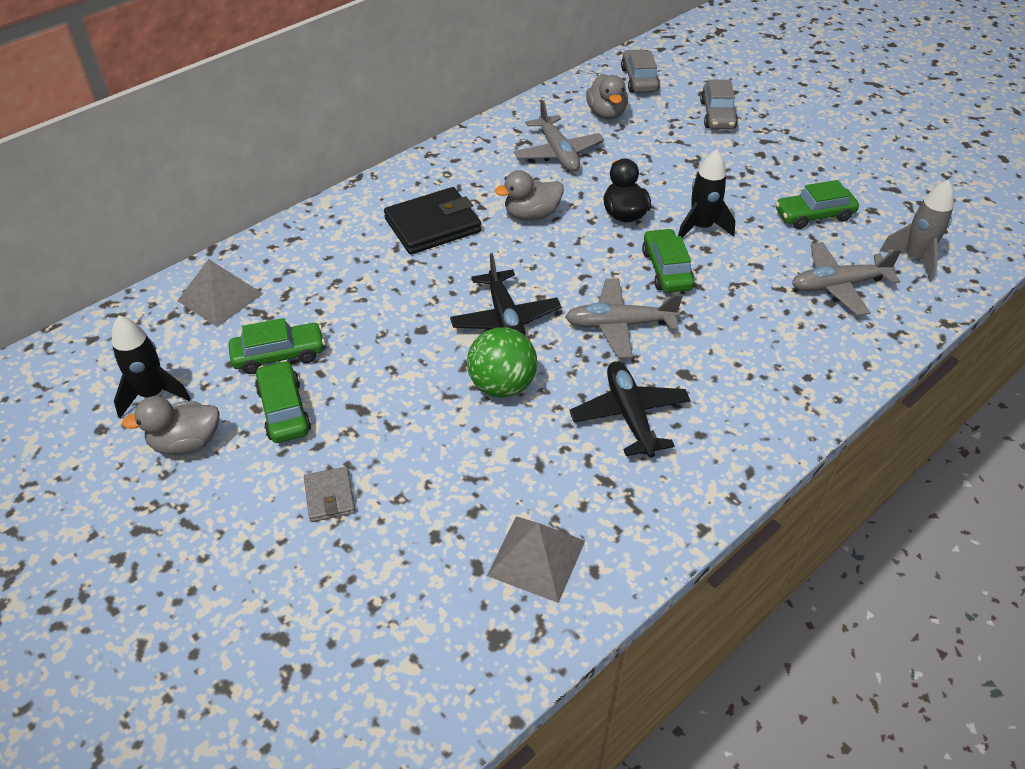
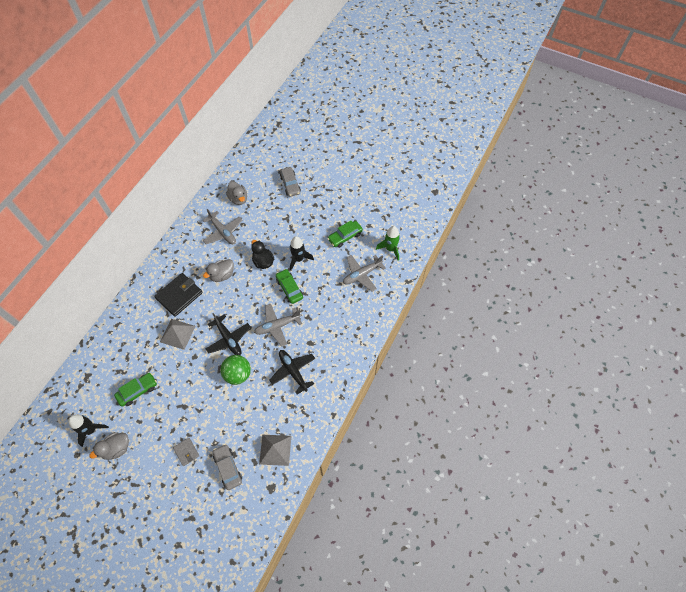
camera: 20 degrees left, 15 degrees up
(220, 297) = (98, 369): grey pyramid -> grey pyramid (177, 334)
(284, 410) = (151, 418): green car -> none
(639, 80) = (248, 170): grey car -> grey car (228, 468)
(915, 258) = (390, 249): grey rocket -> green rocket

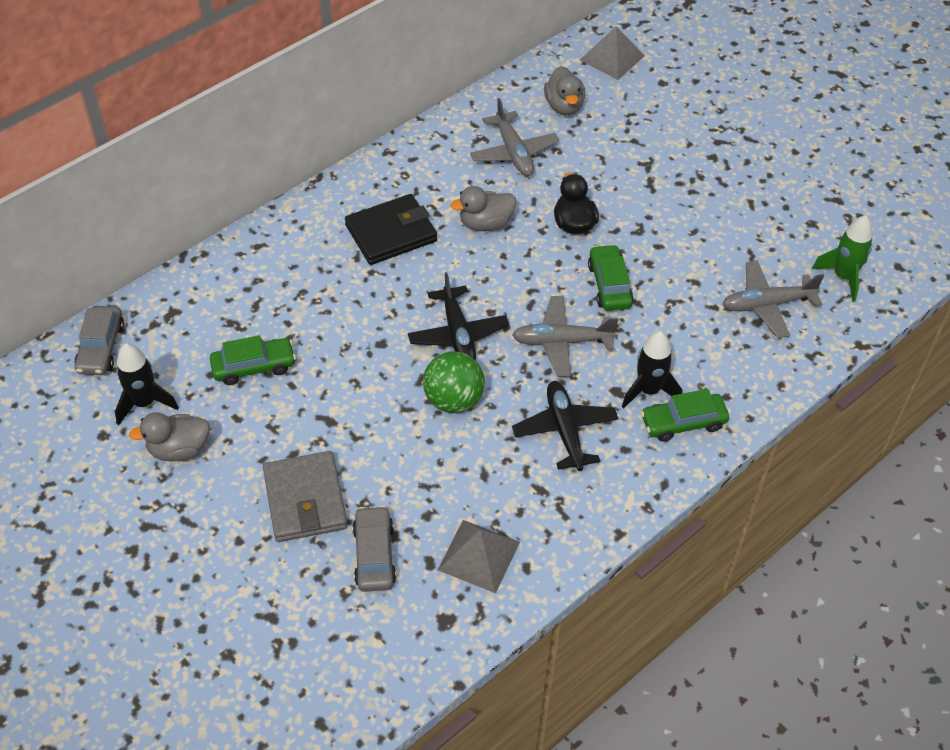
camera: 20 degrees right, 10 degrees down
(177, 334) = (364, 295): grey pyramid -> grey pyramid (612, 57)
(186, 452) = (305, 500): grey wallet -> grey wallet, size x1.90
(290, 185) = (675, 110): grey car -> grey car (101, 347)
(298, 259) = (646, 240): black rocket -> black rocket (648, 390)
(345, 236) = (755, 228): green car -> green car (683, 422)

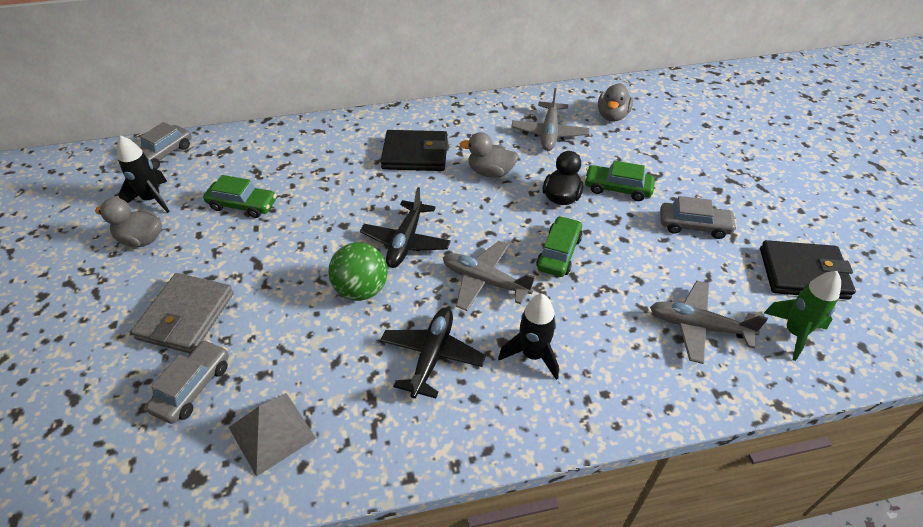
camera: 30 degrees right, 5 degrees down
(612, 57) = (674, 97): grey pyramid -> none
(683, 422) = (546, 399): green car -> green car (617, 188)
(712, 206) = (694, 226): none -> grey car
(825, 217) = (803, 273): none -> black wallet

